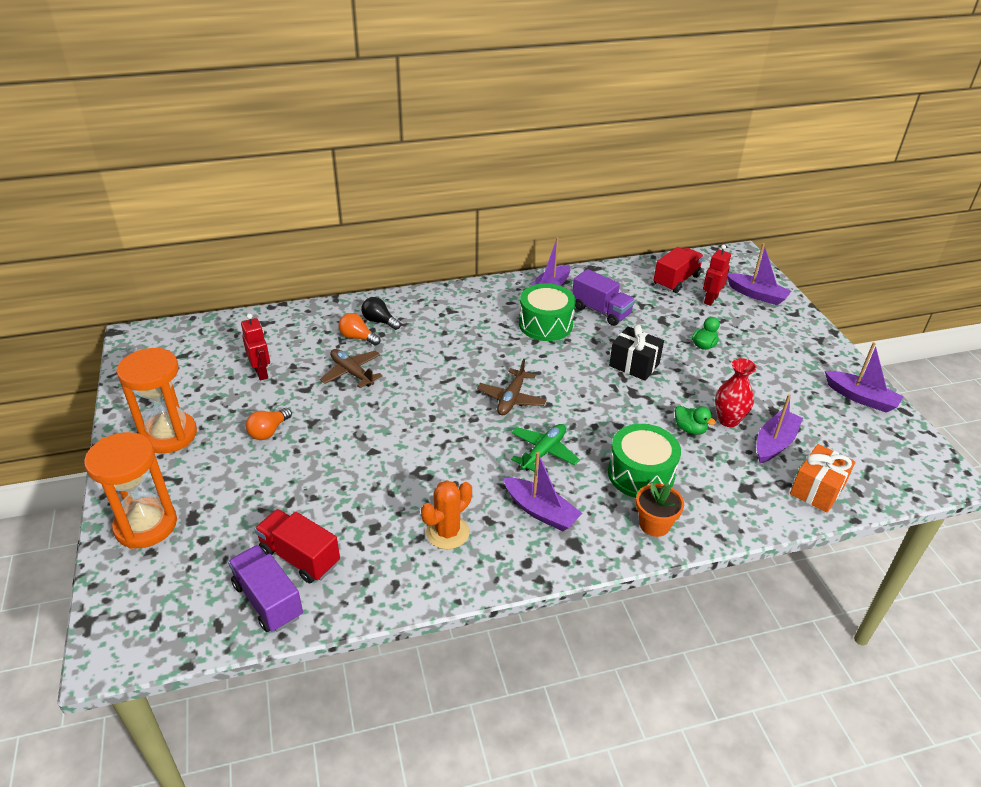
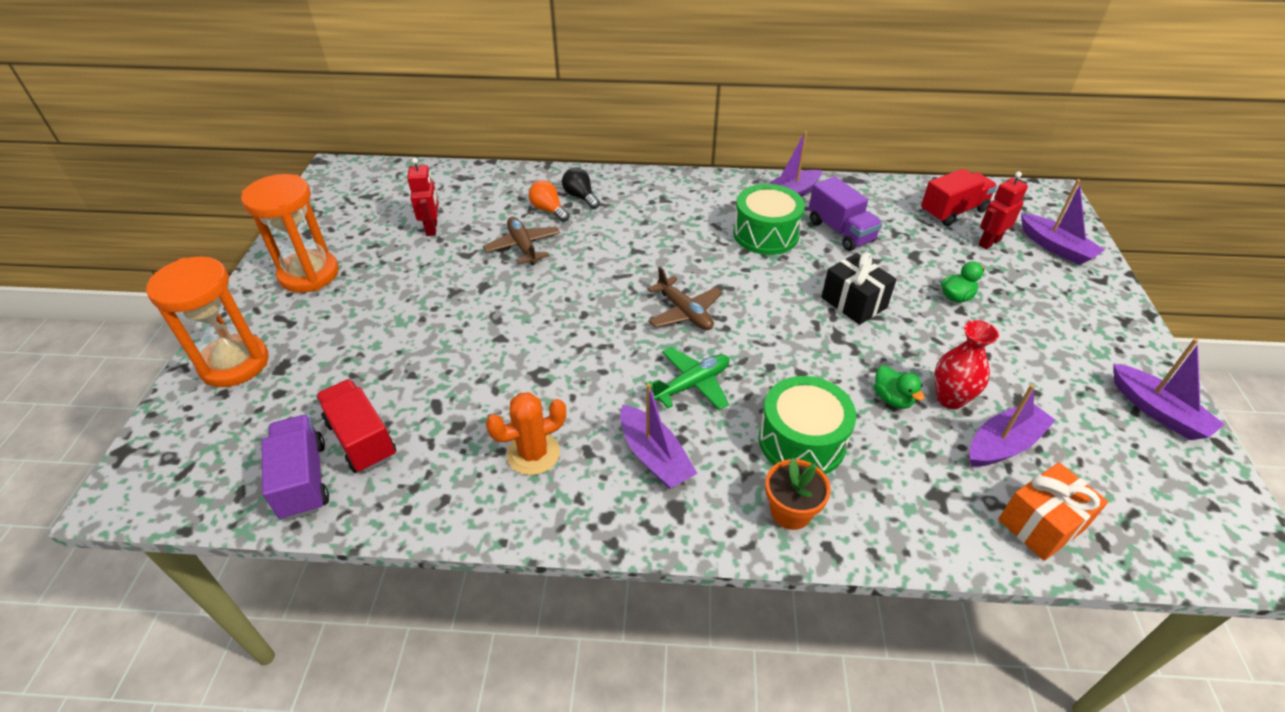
camera: 20 degrees right, 5 degrees up
(269, 431) = (405, 292): orange light bulb -> none
(511, 399) = (684, 312): brown plane -> brown plane turned 75 degrees counterclockwise

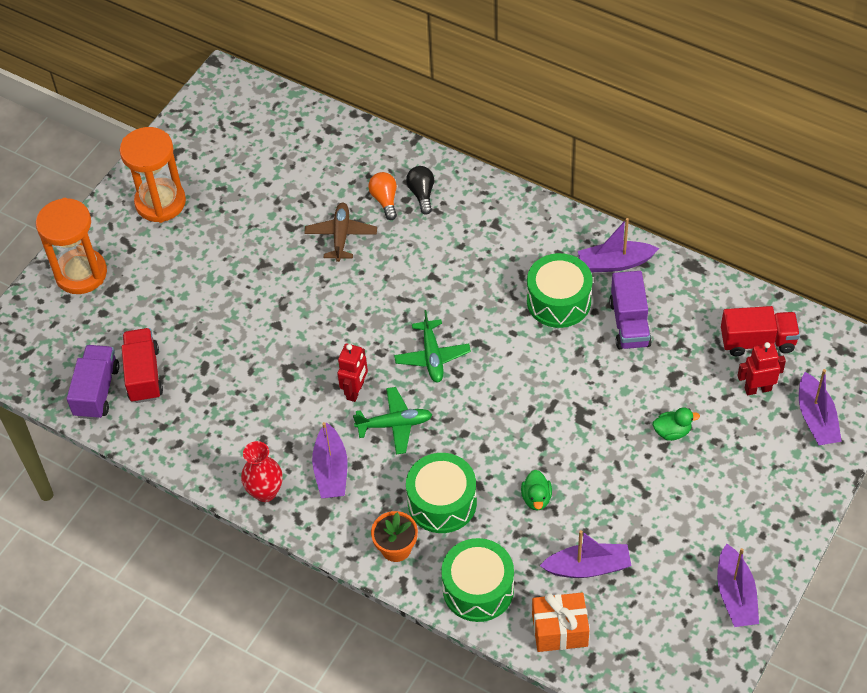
camera: 30 degrees right, 10 degrees up
(432, 228) = (276, 186): red robot -> red robot (355, 391)
(533, 454) = (251, 434): orange cactus -> none
(684, 312) = (432, 356): brown plane -> green plane
(853, 303) = (578, 402): black gift -> none
(917, 517) = (478, 589): none -> green drum
(950, 398) = (581, 517): red vase -> red vase (265, 492)

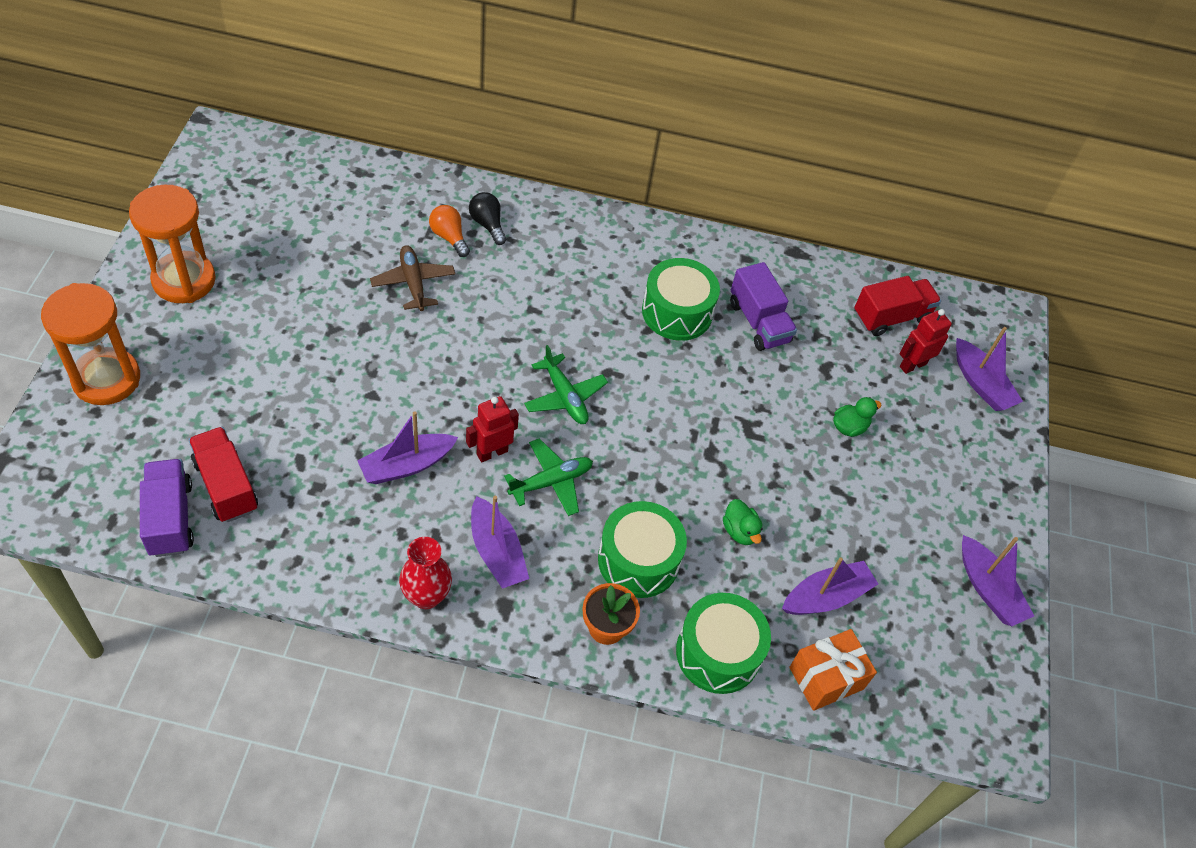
camera: 30 degrees left, 0 degrees up
(355, 391) = (492, 452): red robot -> red robot turned 120 degrees counterclockwise
(615, 263) = (718, 263): purple boat -> purple boat (406, 465)

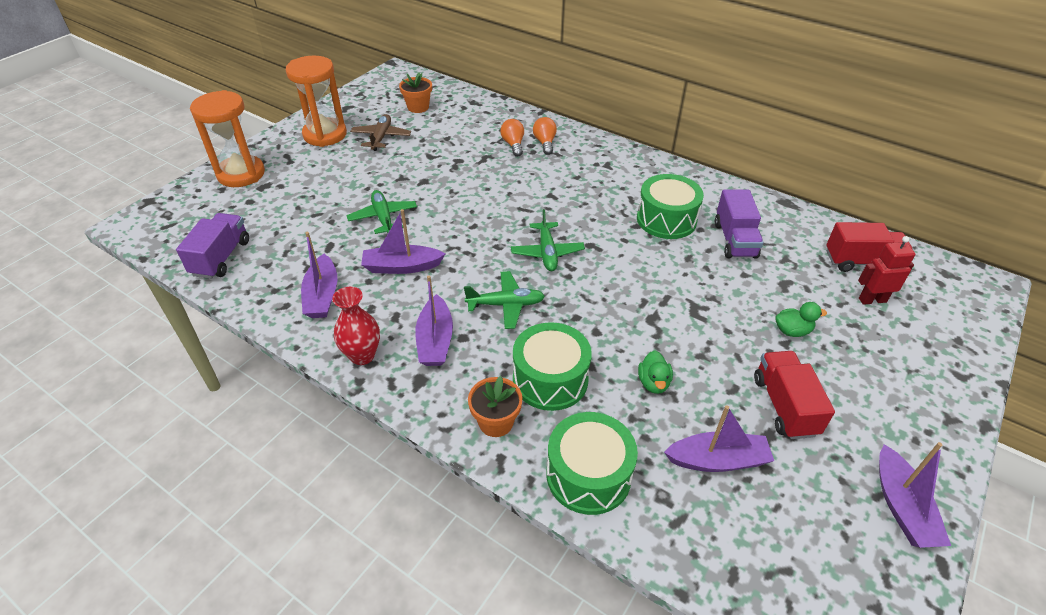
camera: 30 degrees right, 10 degrees down
(226, 485) = (270, 248): red truck -> red truck (784, 406)
(288, 199) = (418, 107): none -> orange flower pot
(344, 399) = (383, 217): none -> green plane
(413, 283) = (473, 164): brown plane -> brown plane (381, 137)
(487, 224) = (545, 143): black light bulb -> orange light bulb
(492, 452) = (470, 274): red robot -> none
(826, 678) = (689, 533): orange gift -> none
(981, 384) = (941, 329): purple boat -> purple boat (322, 295)

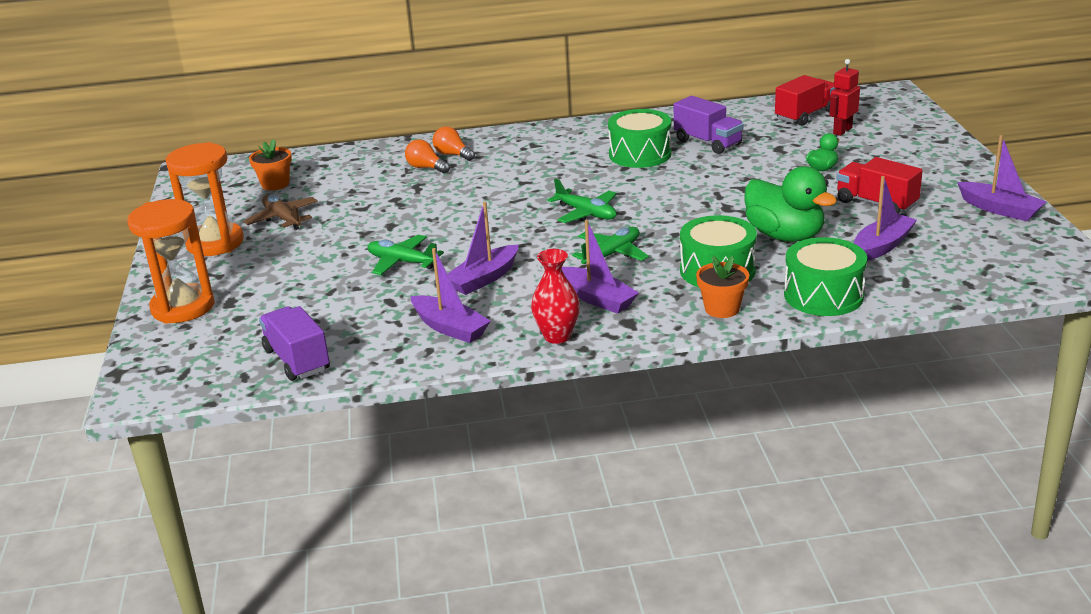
camera: 40 degrees left, 15 degrees down
(653, 383) = (785, 236): green duck -> green duck, size x2.12

